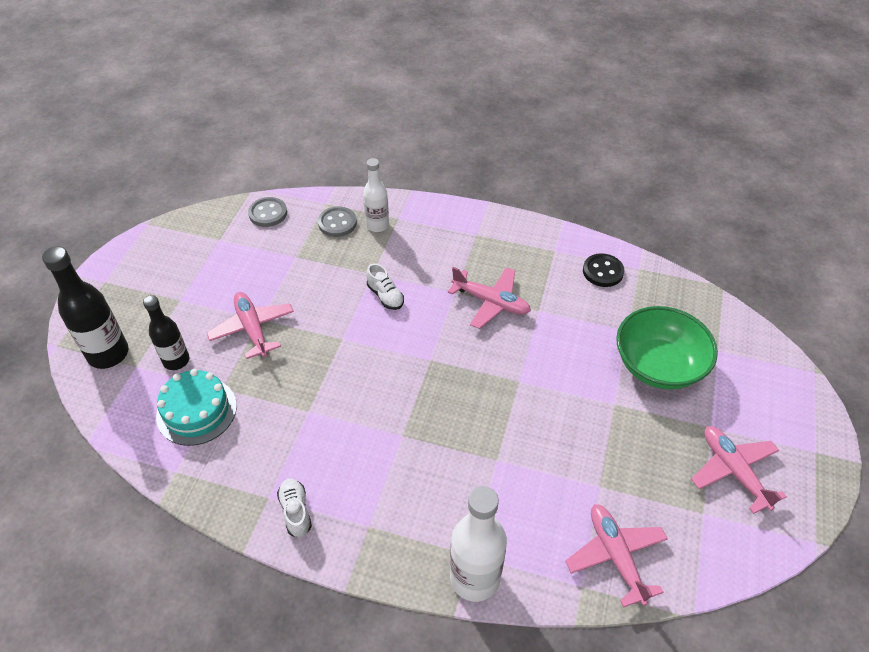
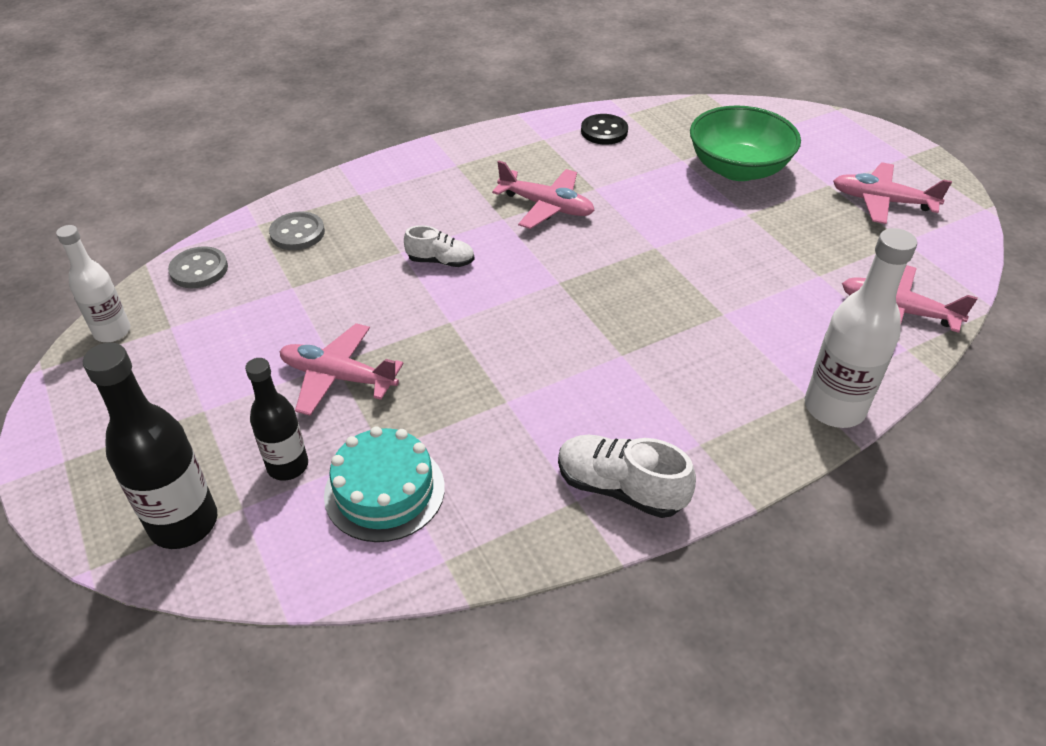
camera: 45 degrees left, 5 degrees down
(295, 511) = (620, 488): white shoe -> white shoe, size x1.56
(377, 225) = (345, 211): white bottle -> white bottle (112, 332)
(491, 302) = (546, 206): pink plane -> pink plane turned 45 degrees clockwise

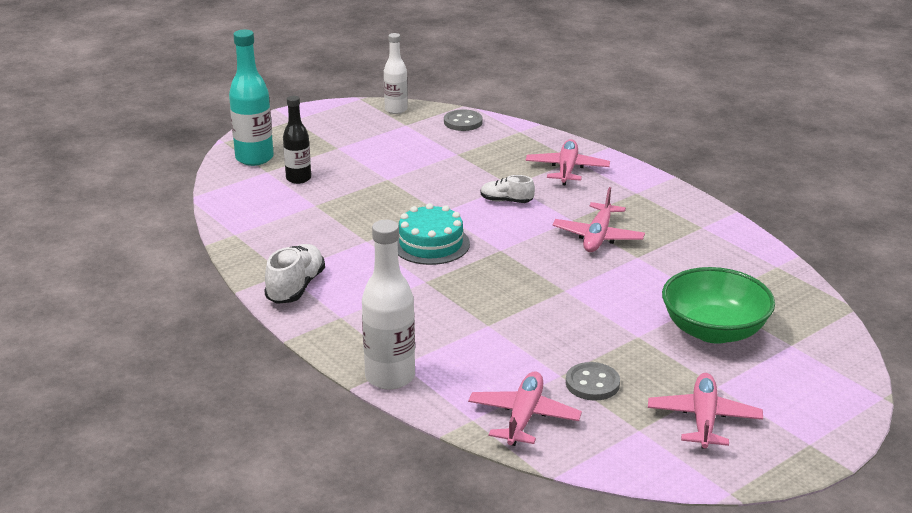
camera: 80 degrees right, 15 degrees down
(184, 523) = (254, 158): black bottle -> turquoise bottle
(297, 233) = (516, 146): grey button -> grey button (592, 383)
(338, 377) = (375, 182): pink plane -> pink plane (567, 169)
(384, 491) = (283, 209): turquoise cake -> turquoise cake (431, 244)
(441, 261) = (506, 201): white shoe -> white shoe turned 105 degrees clockwise
(604, 131) = (735, 255): black button -> none

